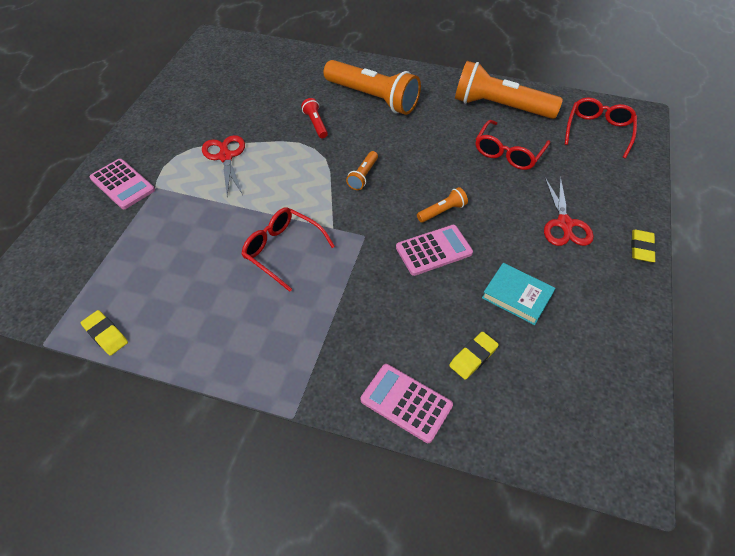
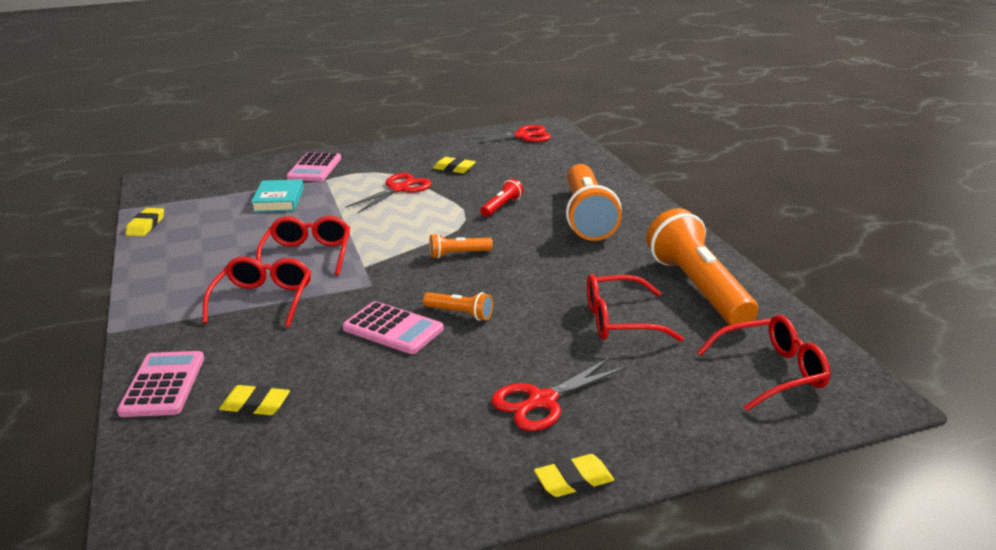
camera: 55 degrees right, 25 degrees down
(213, 58) = (523, 136): none -> red scissors
(225, 114) = (454, 168): none -> yellow eraser
(330, 302) = (263, 300): none -> red glasses
(517, 296) = (376, 405): turquoise book -> turquoise book (278, 200)

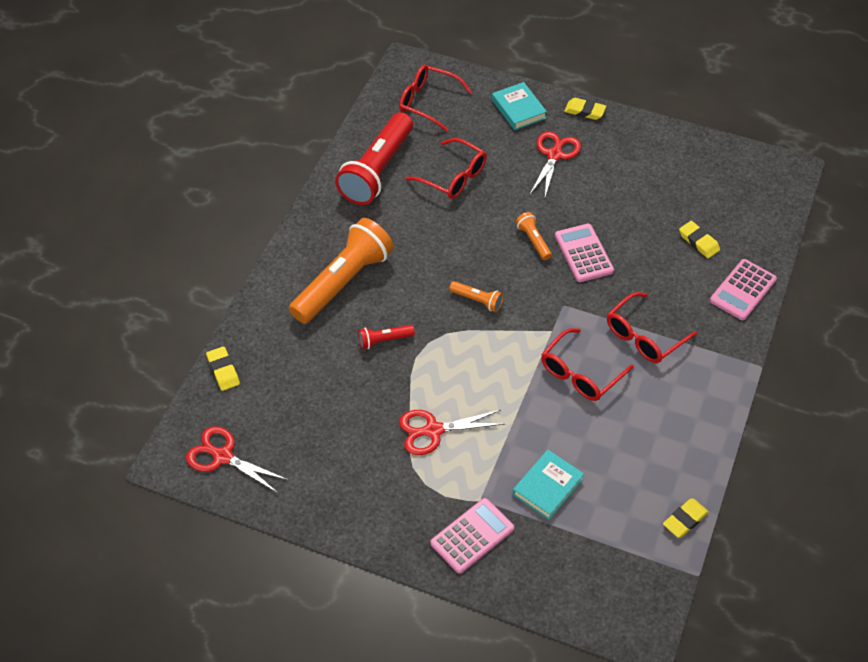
camera: 140 degrees left, 25 degrees up
(454, 168) = (353, 435): yellow eraser -> yellow eraser (223, 370)
(542, 401) = (554, 155): red scissors -> red scissors turned 75 degrees counterclockwise
(661, 428) = (518, 109): none -> turquoise book
(698, 288) = (377, 170): orange flashlight -> red flashlight

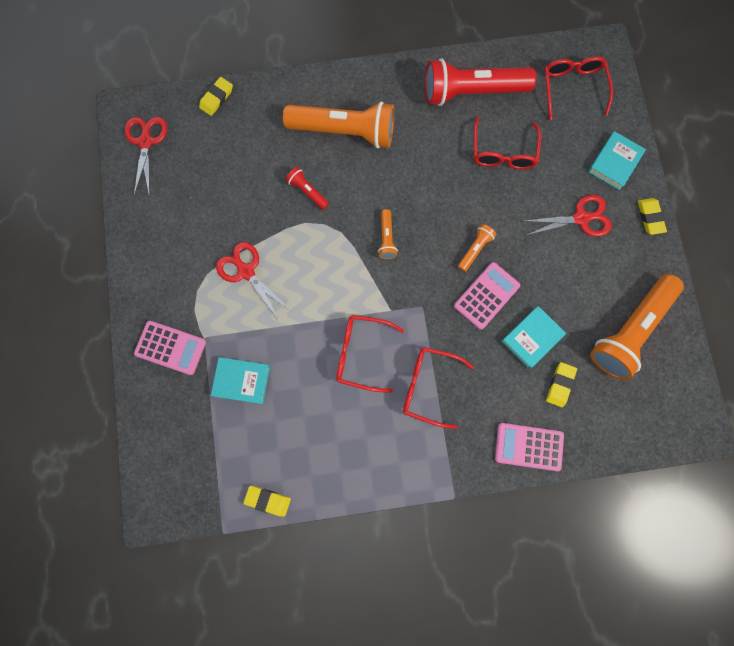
camera: 60 degrees right, 25 degrees up
(644, 240) = (532, 338): none -> turquoise book
(678, 173) = (629, 331): none -> orange flashlight

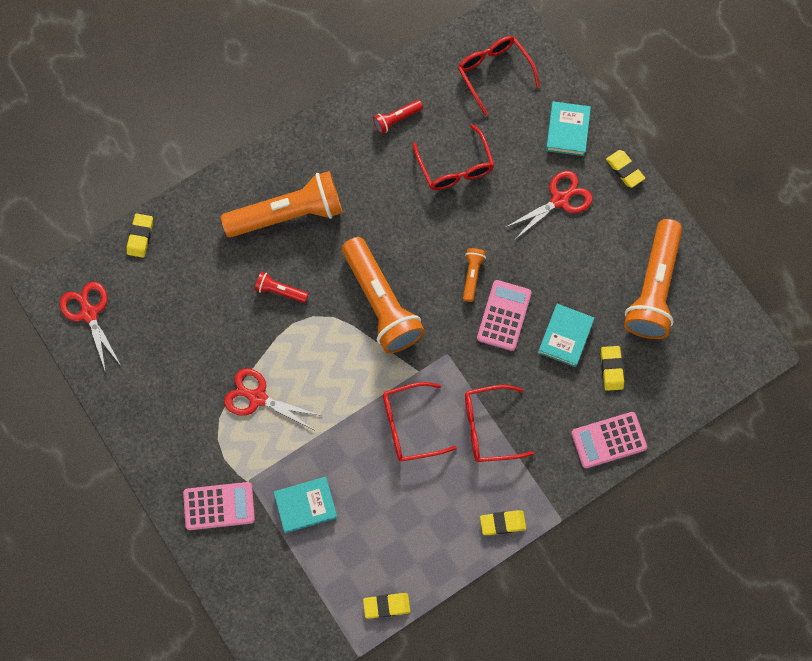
camera: 25 degrees left, 5 degrees down
(386, 238) = (381, 303): orange flashlight -> orange flashlight, size x2.27
(401, 476) = (502, 523): none -> yellow eraser
(471, 92) = (396, 119): red flashlight -> red flashlight, size x0.44

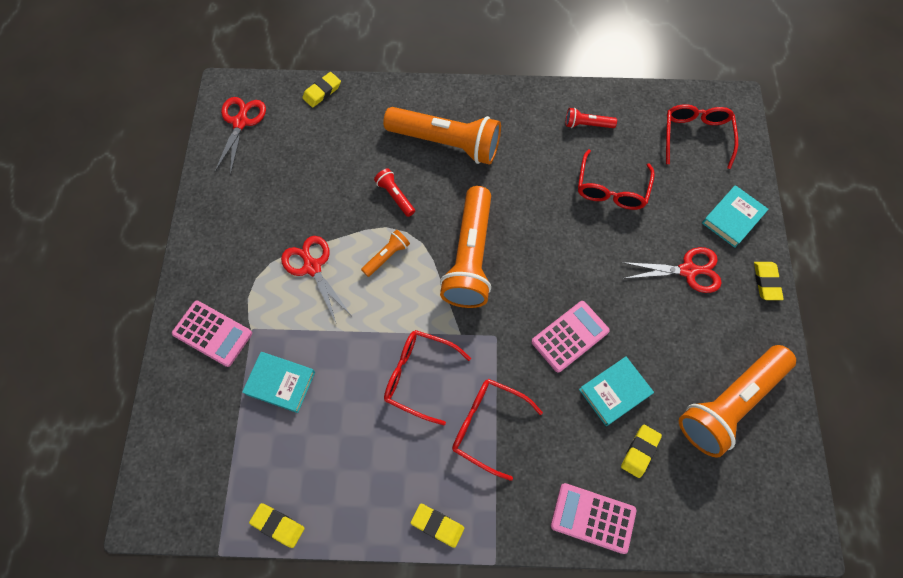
camera: 35 degrees right, 5 degrees down
(472, 275) = (565, 284): orange flashlight -> orange flashlight (387, 256)

